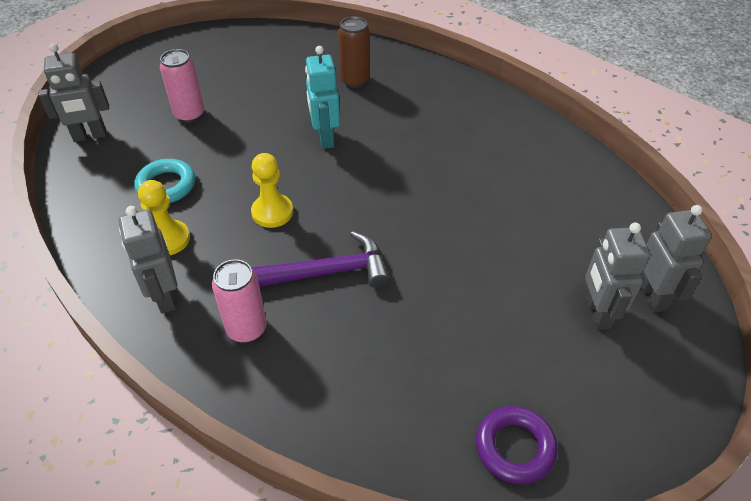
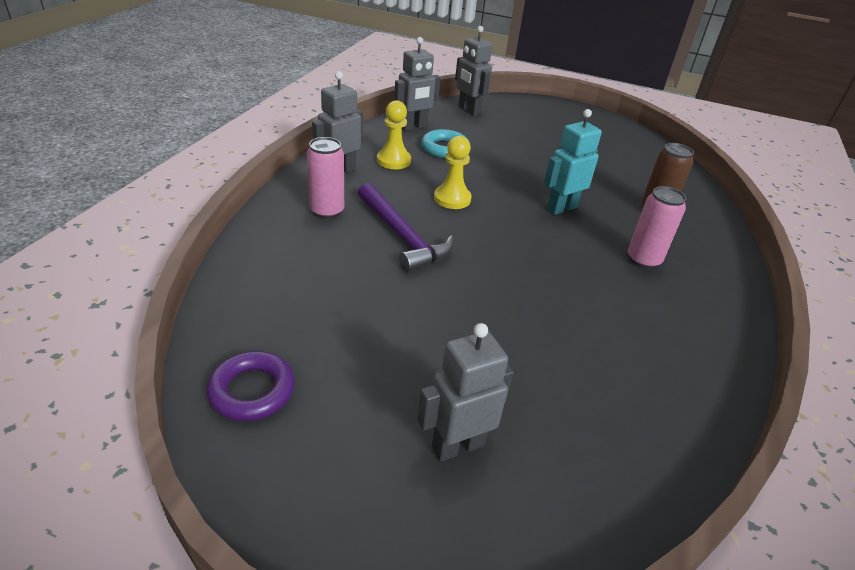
camera: 65 degrees right, 10 degrees down
(189, 114) = (526, 141): pink can -> pink can (643, 260)
(652, 296) = (517, 506): grey robot -> grey robot (413, 127)

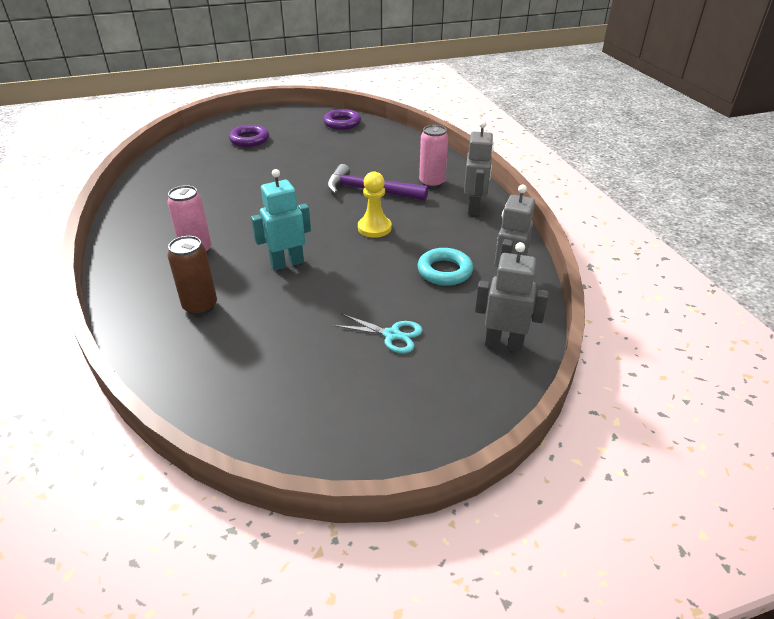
camera: 145 degrees right, 0 degrees up
(393, 160) = (459, 236): yellow pawn -> none
(457, 445) = (249, 140): grey robot -> purple ring
(527, 139) = (392, 335): none -> turquoise scissors
(561, 208) = (287, 263): turquoise robot -> turquoise robot turned 135 degrees counterclockwise

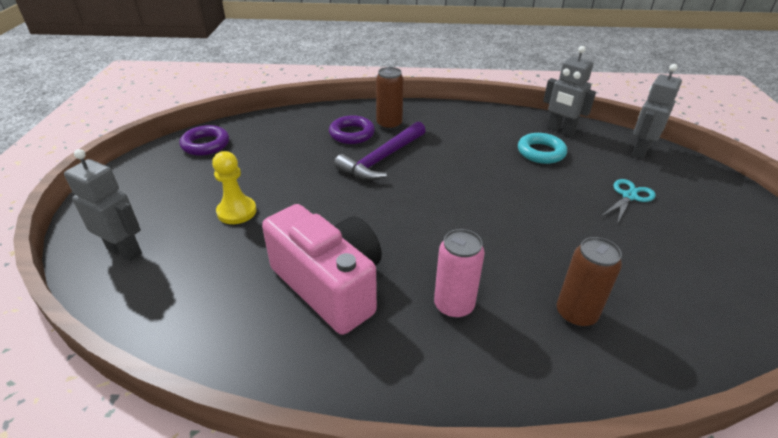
camera: 70 degrees left, 0 degrees up
(205, 202) = (330, 285): none -> pink camera
(249, 140) = (174, 221): purple ring -> purple ring (352, 134)
(287, 263) = (504, 236): turquoise robot -> none
(374, 228) = (457, 171): yellow pawn -> yellow pawn (237, 212)
(432, 183) = (389, 124): pink can -> brown can
(474, 208) = (446, 117): grey robot -> grey robot (125, 251)

